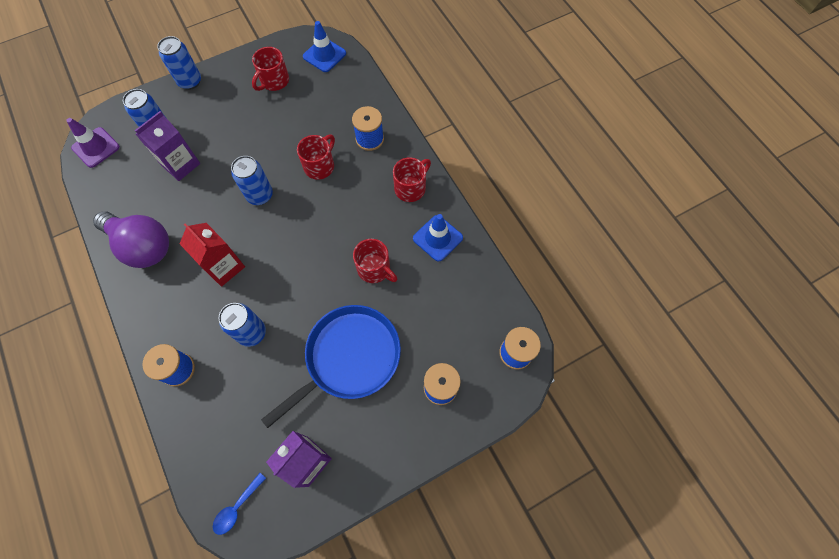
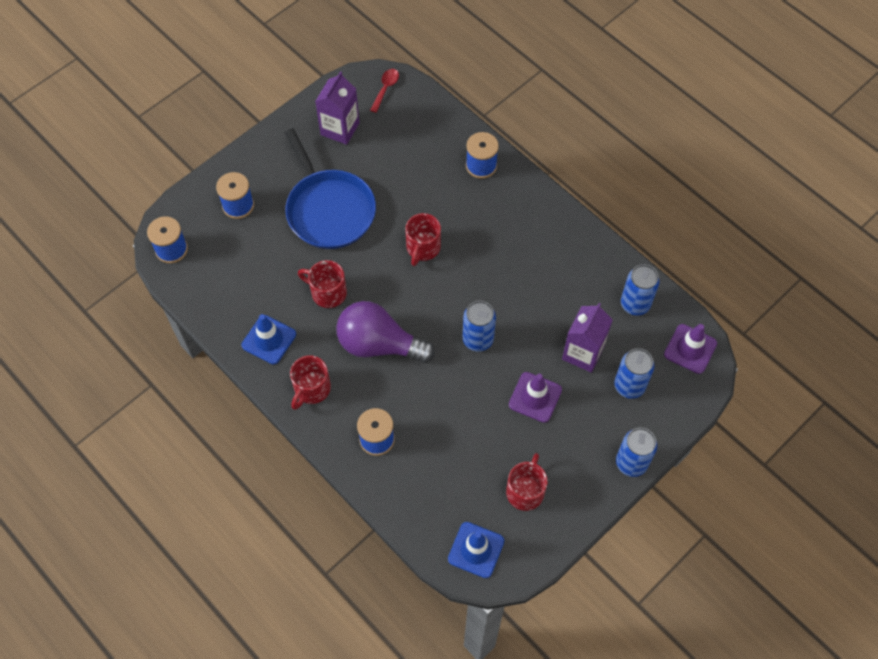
camera: 165 degrees right, 5 degrees down
(142, 246) = (574, 258): purple light bulb -> purple light bulb (379, 344)
(224, 267) = (481, 259): red carton -> none
(236, 140) = (535, 397): none -> purple traffic cone
(237, 507) = (385, 88): blue spoon -> red spoon
(252, 333) = (427, 208): blue can -> blue can (635, 304)
(320, 166) = (424, 390): red mug -> red mug (423, 248)
(349, 357) = (329, 209): blue pan -> blue pan turned 60 degrees counterclockwise

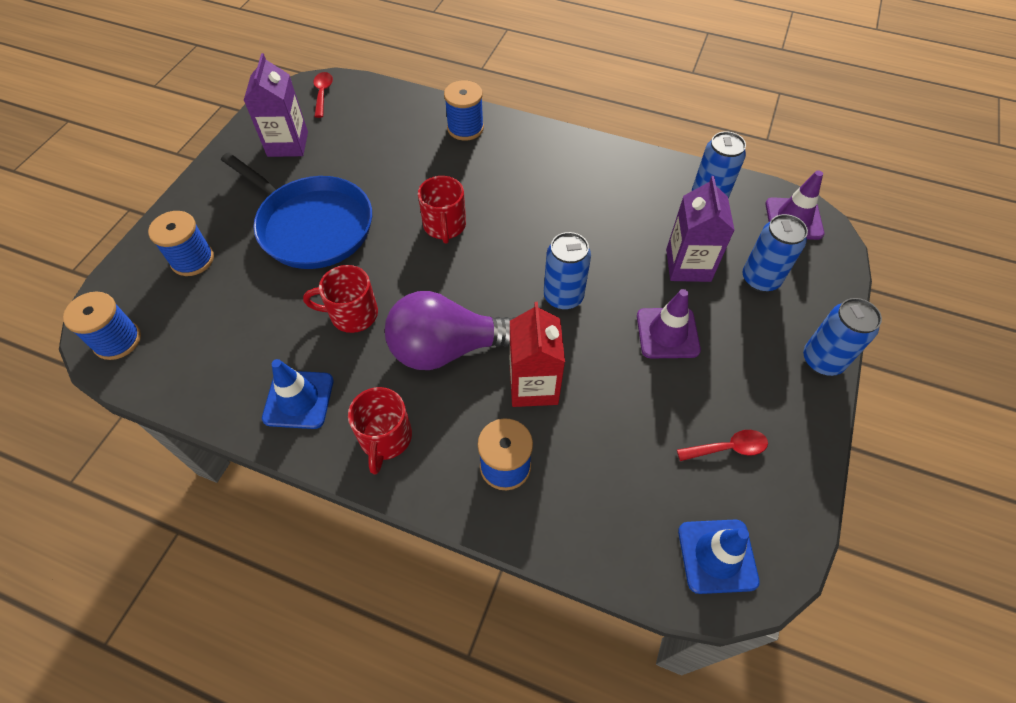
camera: 25 degrees left, 5 degrees down
(422, 395) = (533, 385): none -> red carton
(525, 491) = (728, 448): red mug -> red spoon

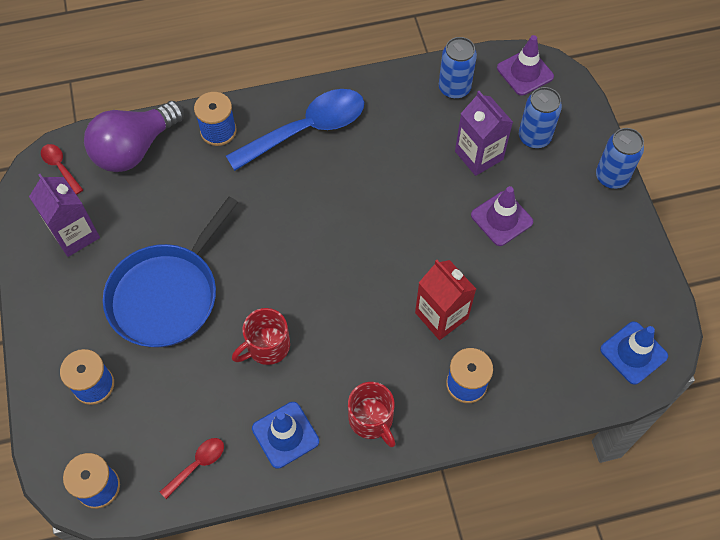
camera: 35 degrees left, 5 degrees up
(312, 225) = (167, 295): blue pan -> blue pan turned 120 degrees clockwise
(444, 226) = (275, 230): red mug -> none
(447, 348) = (360, 327): purple light bulb -> purple light bulb (134, 149)
(541, 163) = (307, 129): none -> blue spoon
(563, 297) = (410, 235): blue can -> none
(728, 448) = (594, 278): red spoon -> red spoon (197, 464)

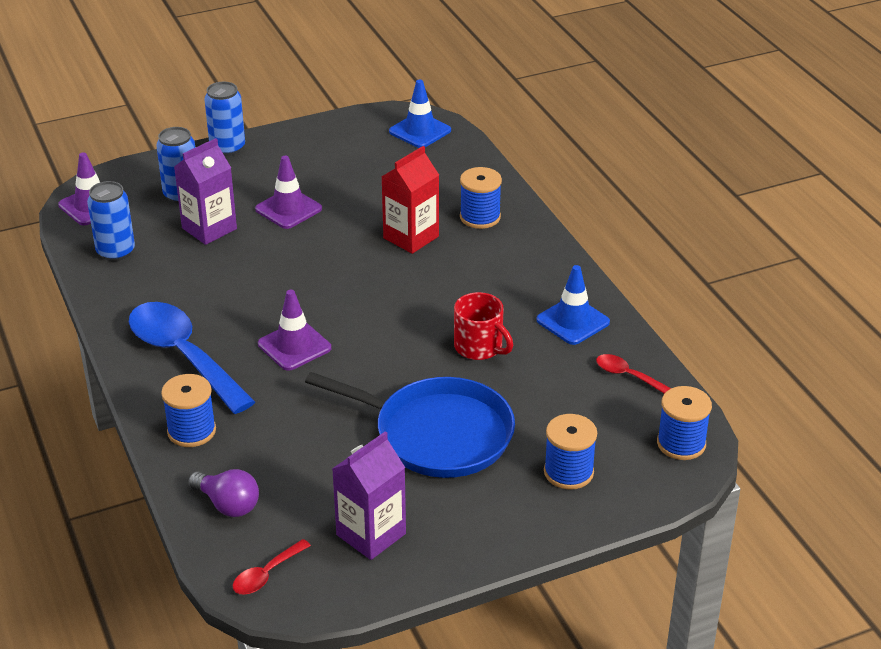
camera: 100 degrees left, 25 degrees down
(134, 149) = (228, 504): purple light bulb -> purple light bulb, size x0.57
(301, 205) = (294, 346): none -> purple traffic cone
(371, 420) = (536, 269): red mug -> none

